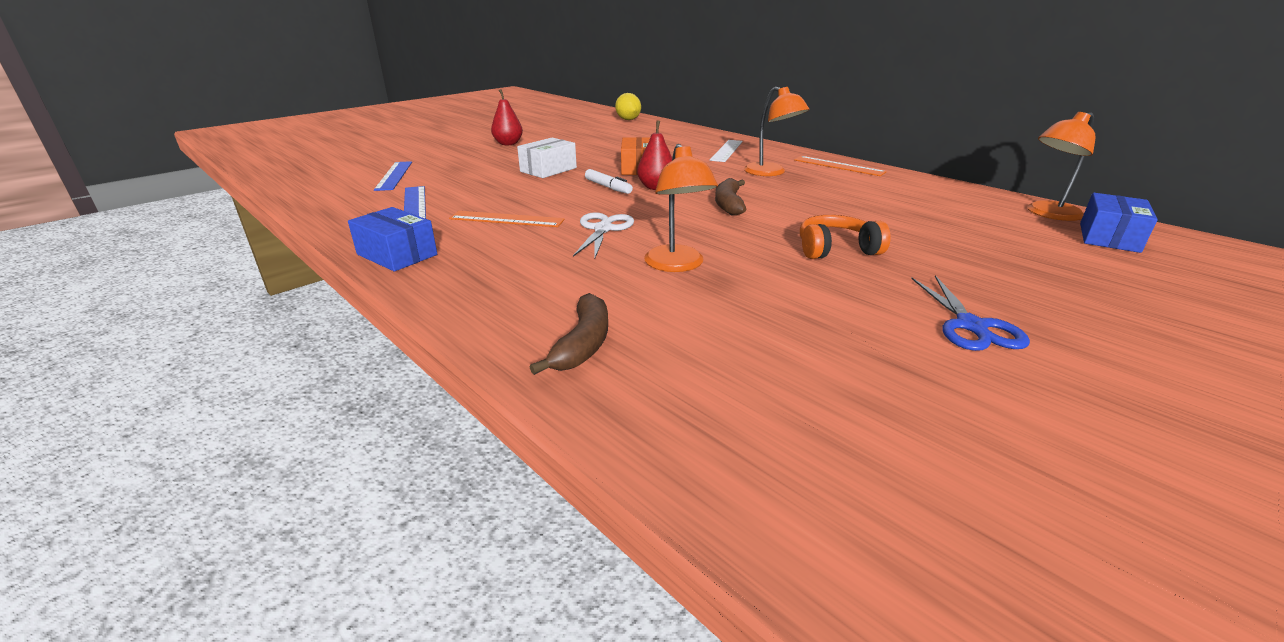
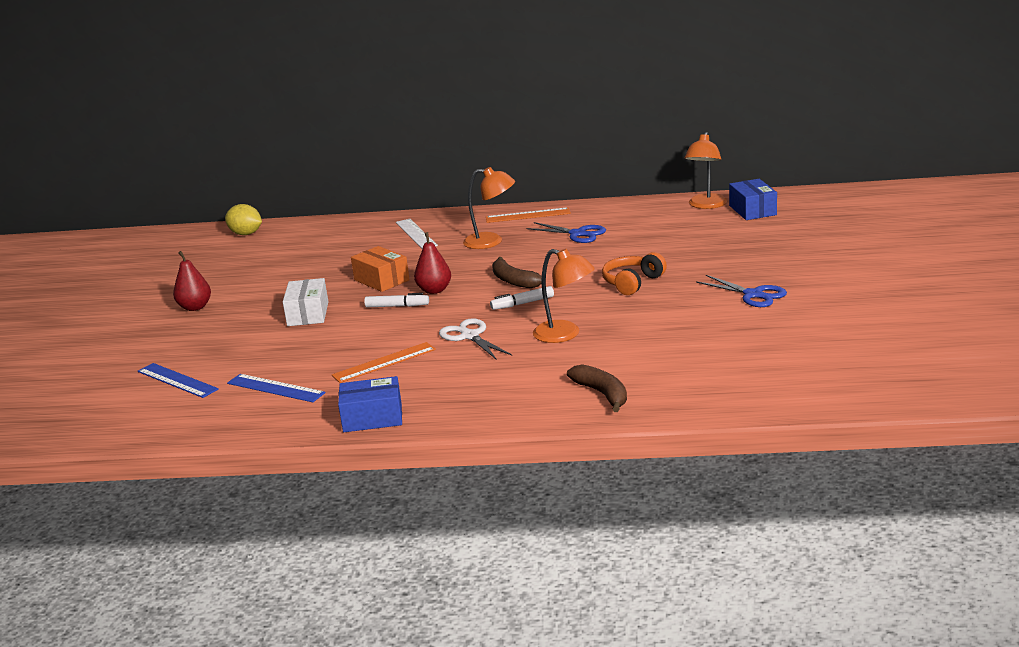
camera: 40 degrees left, 5 degrees down
(698, 223) = (522, 303): none -> white marker
(858, 192) = (577, 234): none -> blue scissors

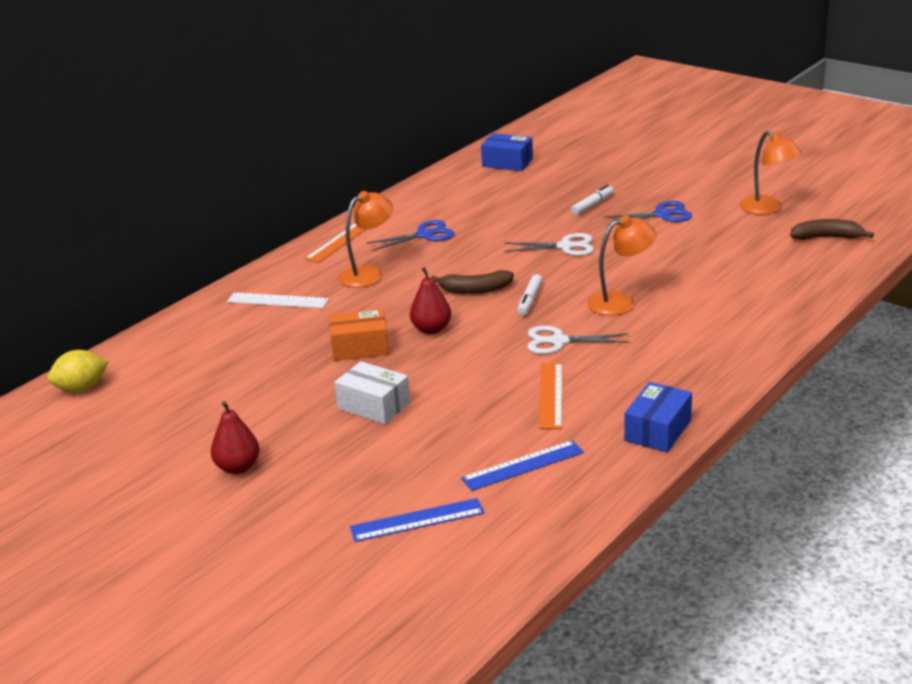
camera: 55 degrees left, 5 degrees up
(397, 306) = (436, 356): white marker -> white marker (592, 205)
(602, 394) = (749, 320): brown banana -> brown banana (827, 237)
(632, 283) = (565, 247): orange headphones -> white scissors
(706, 205) = (464, 173): orange lamp -> orange lamp (767, 209)

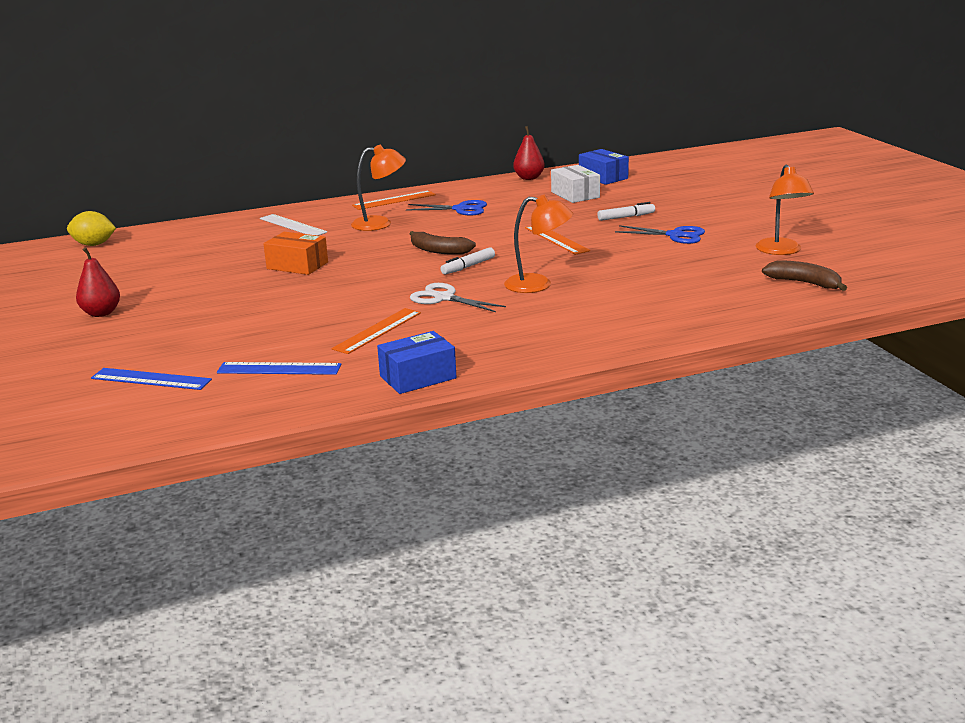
camera: 30 degrees right, 5 degrees down
(374, 406) = (245, 302): white box -> white box (575, 195)
(431, 329) = (364, 267): red pear -> red pear (529, 178)
(565, 247) = (556, 239): white scissors -> orange ruler

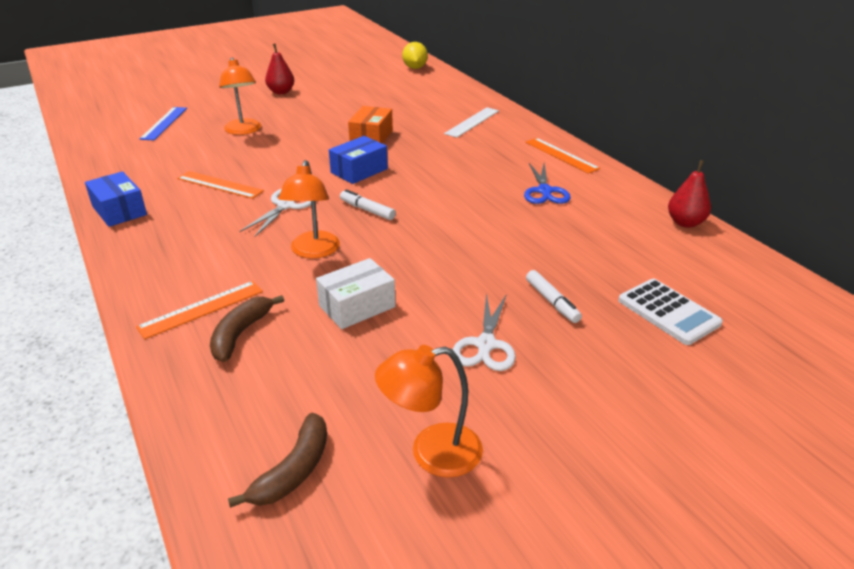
camera: 80 degrees right, 10 degrees up
(279, 369) = (161, 158): blue ruler -> none
(380, 223) = (487, 156): orange lamp -> orange lamp (244, 131)
(438, 250) = (412, 191): brown banana -> brown banana (240, 334)
(556, 239) = (456, 254): orange ruler -> orange ruler (201, 309)
(575, 195) = (631, 259): white box -> white box (357, 306)
(603, 177) = (724, 277): blue box -> blue box (359, 171)
(641, 192) = (668, 312): none -> white calculator
(675, 235) = (485, 345): blue scissors -> white scissors

